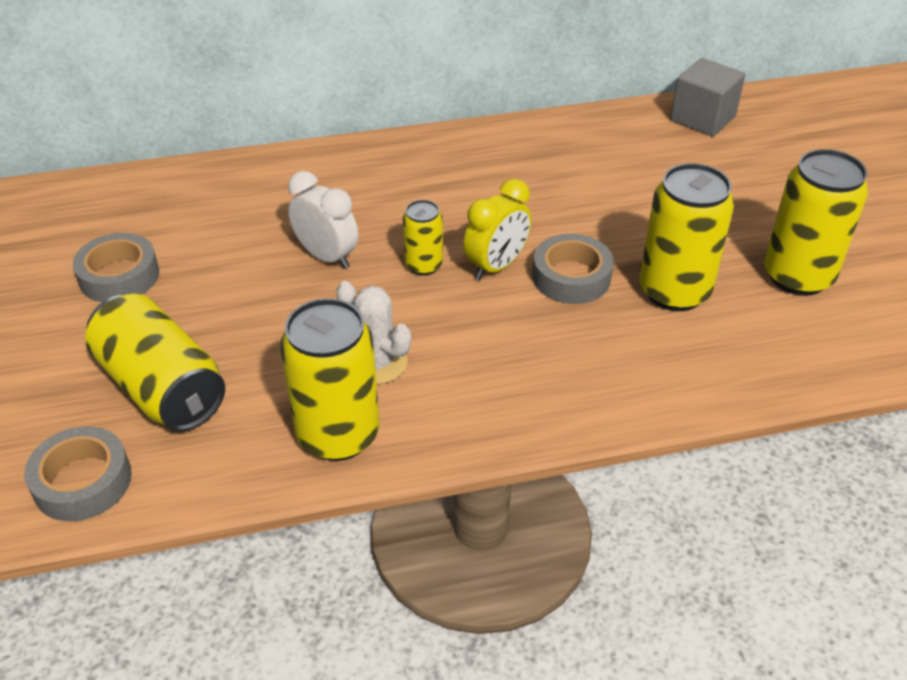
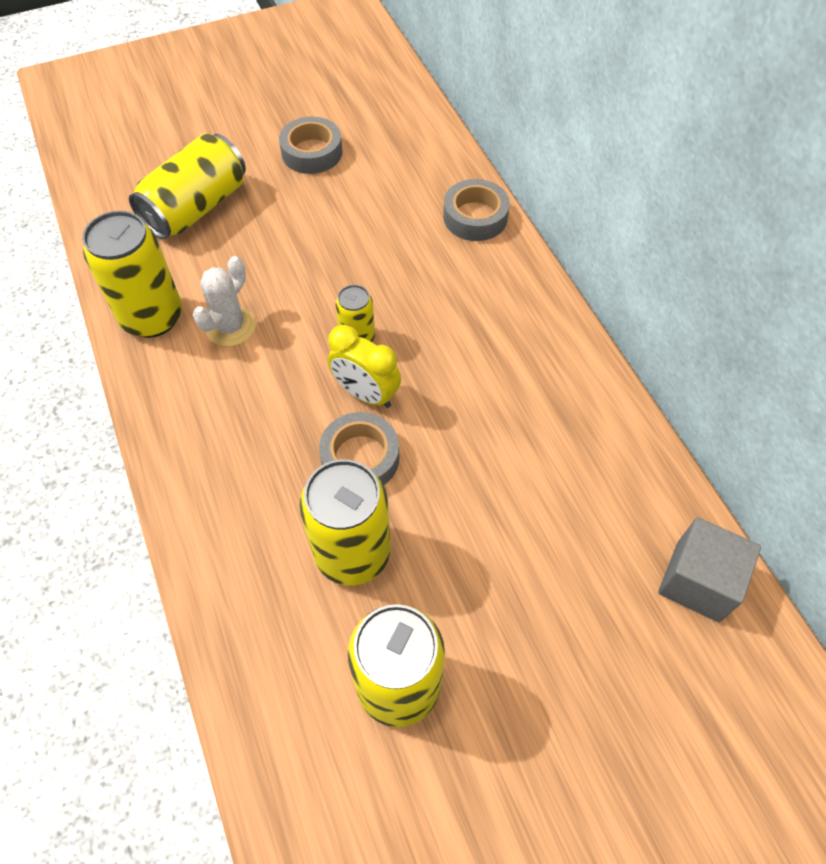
camera: 80 degrees right, 15 degrees up
(82, 481) = (110, 193): grey tape -> grey tape (475, 217)
(327, 257) = (357, 269): white clock -> none

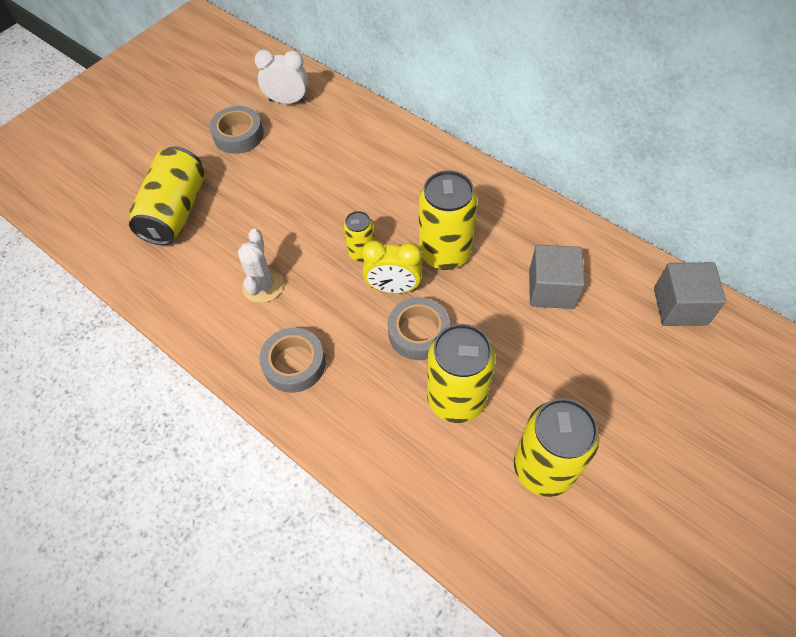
camera: 25 degrees left, 0 degrees up
(152, 317) = (197, 305): yellow can -> yellow can (445, 253)
(388, 135) = (287, 101): none -> white clock
(475, 217) = (388, 134): grey tape -> grey tape (294, 364)
(547, 482) = (551, 289): none -> grey cube

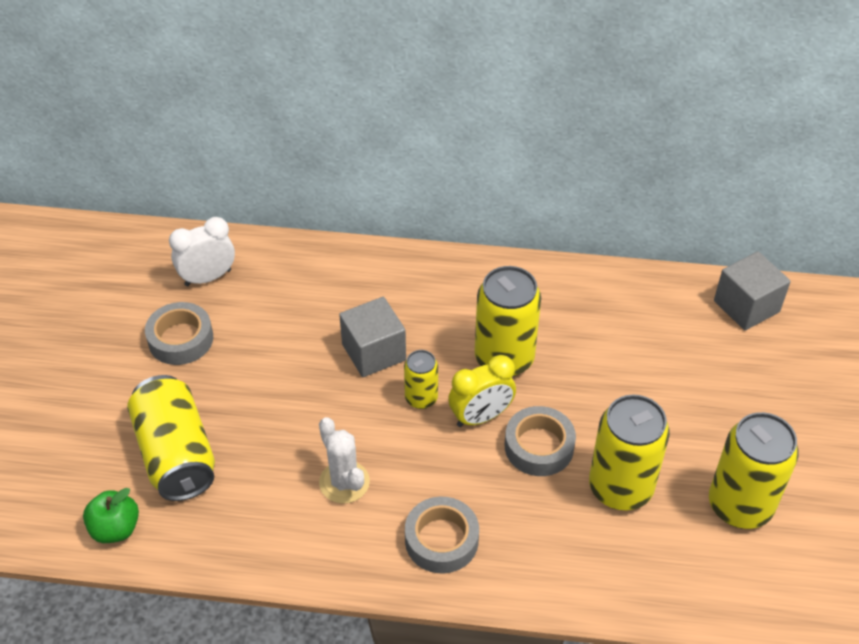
camera: 35 degrees left, 10 degrees down
(103, 241) = (115, 529): none -> green apple
(551, 289) = (628, 345): grey cube -> grey cube (374, 352)

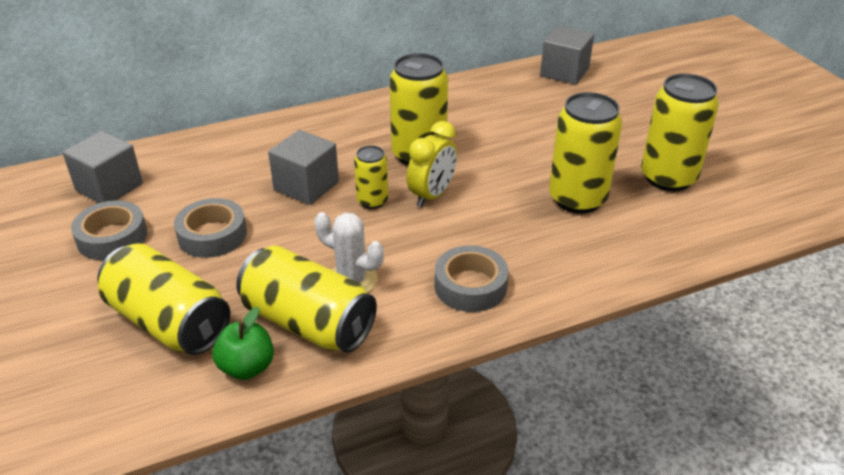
camera: 30 degrees left, 10 degrees down
(115, 529) = (144, 407): green apple -> green apple (247, 367)
(208, 278) = (109, 187): white clock -> grey cube
(281, 509) = (308, 322): none -> yellow can
(539, 446) = (494, 197): grey tape -> grey tape (212, 235)

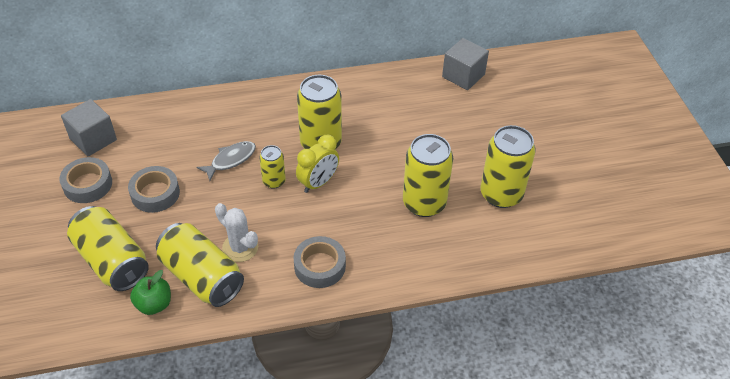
camera: 10 degrees right, 10 degrees up
(306, 186) = (230, 160): grey cube -> grey fish

